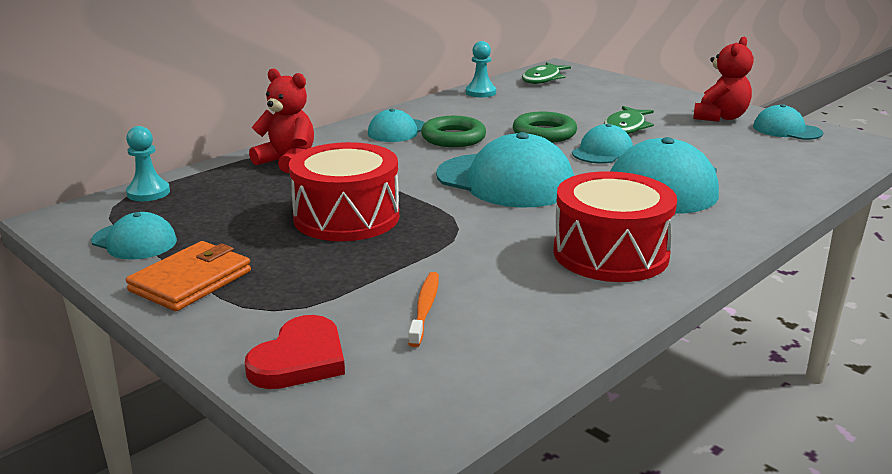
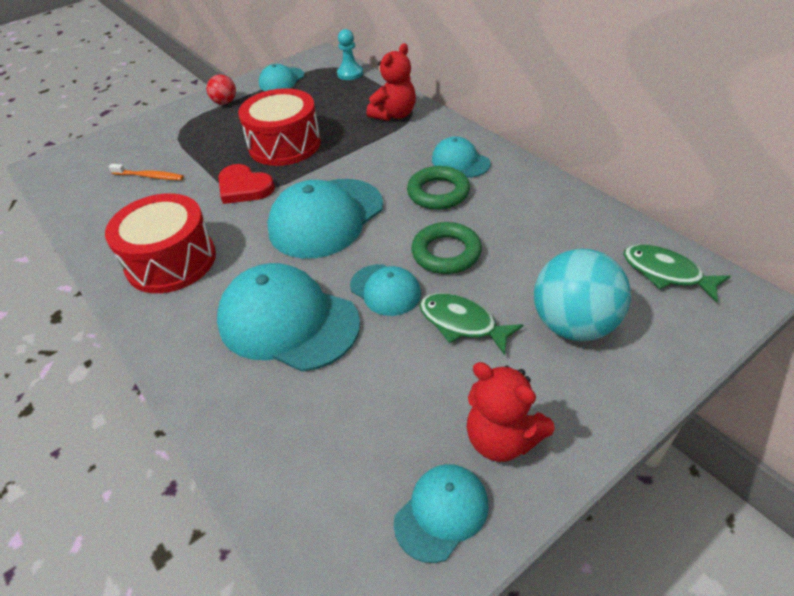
camera: 100 degrees right, 20 degrees up
(191, 281) = (225, 102): orange wallet -> red ball
(300, 359) = (127, 140): red heart -> red heart (244, 187)
(480, 92) = (592, 216): turquoise pawn -> none
(607, 100) = (574, 325): none -> turquoise ball

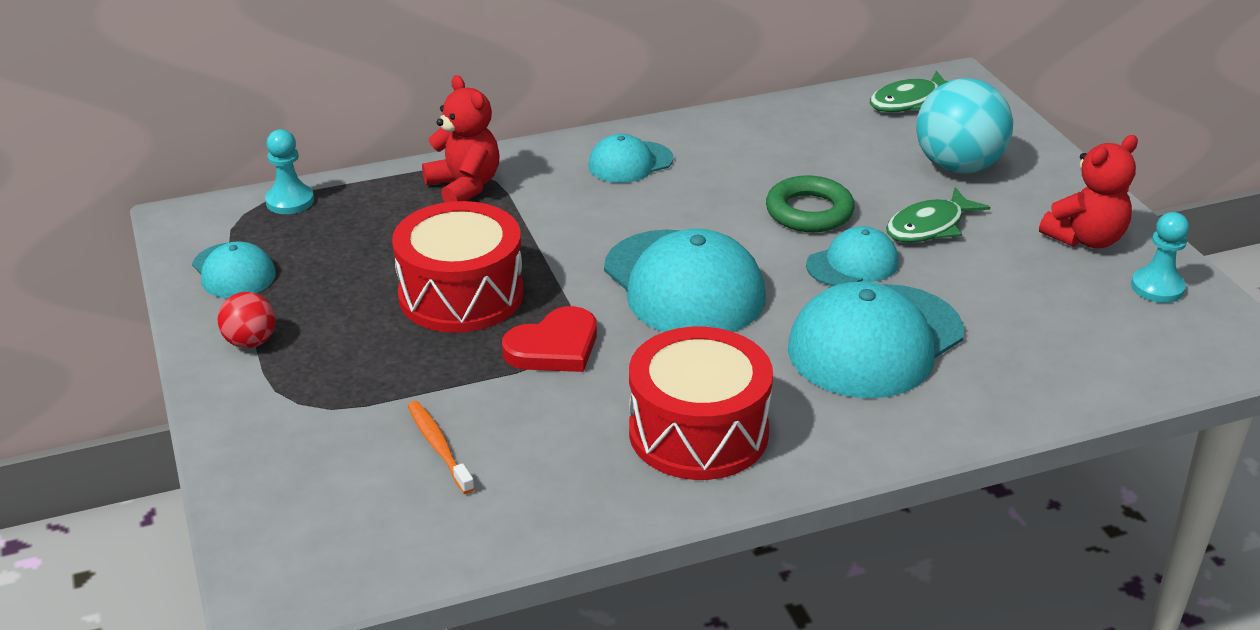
camera: 75 degrees left, 10 degrees down
(149, 176) = (439, 447): orange toothbrush -> orange toothbrush turned 60 degrees counterclockwise
(438, 193) = (687, 192): green ring -> none
(441, 512) = (1157, 287): turquoise cap -> turquoise pawn

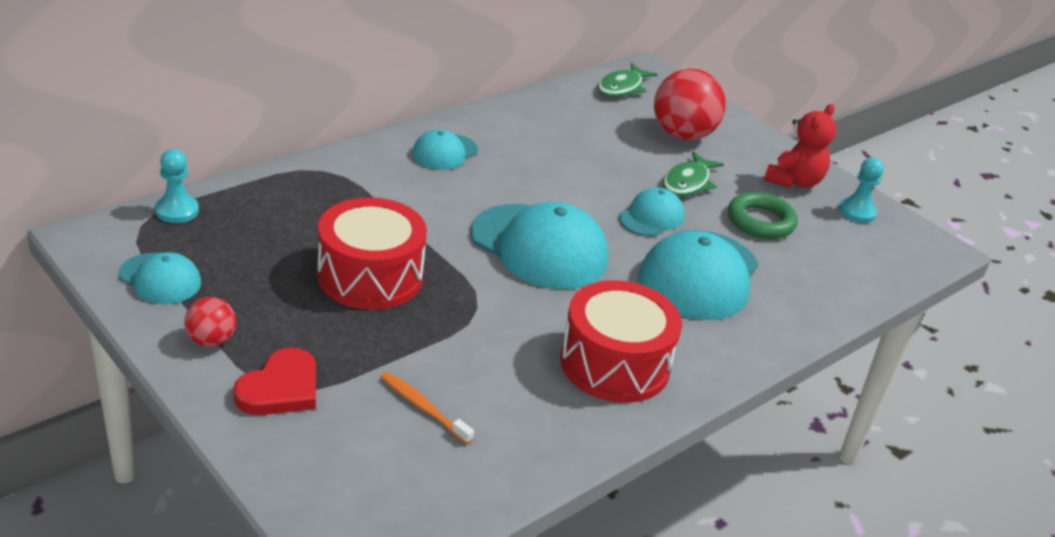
camera: 25 degrees left, 0 degrees up
(464, 186) = (322, 184): red teddy bear -> none
(554, 347) = (469, 310): red heart -> red heart (280, 388)
(809, 212) = (598, 179): green ring -> green ring (760, 221)
(958, 167) = (682, 135): turquoise ball -> red ball

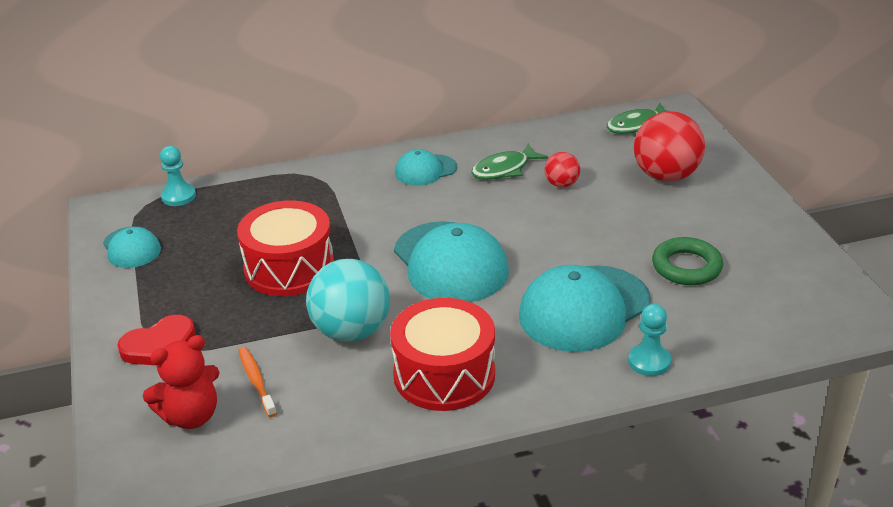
camera: 30 degrees right, 0 degrees up
(211, 340) = (135, 300): red ball -> red ball (561, 184)
(488, 335) = (351, 332): none -> turquoise ball
(651, 217) = (576, 249): turquoise cap -> none
(688, 183) = (637, 221): green fish -> green fish (504, 169)
(794, 181) = (753, 233): red teddy bear -> red teddy bear (191, 416)
(857, 212) = (801, 271): turquoise pawn -> turquoise pawn (649, 361)

